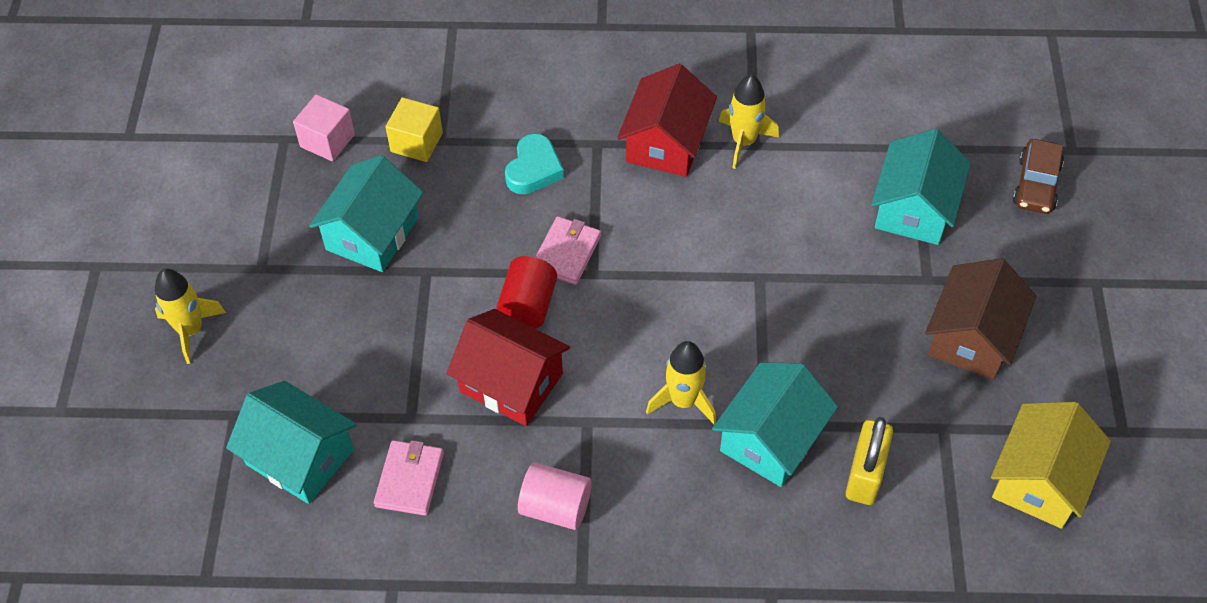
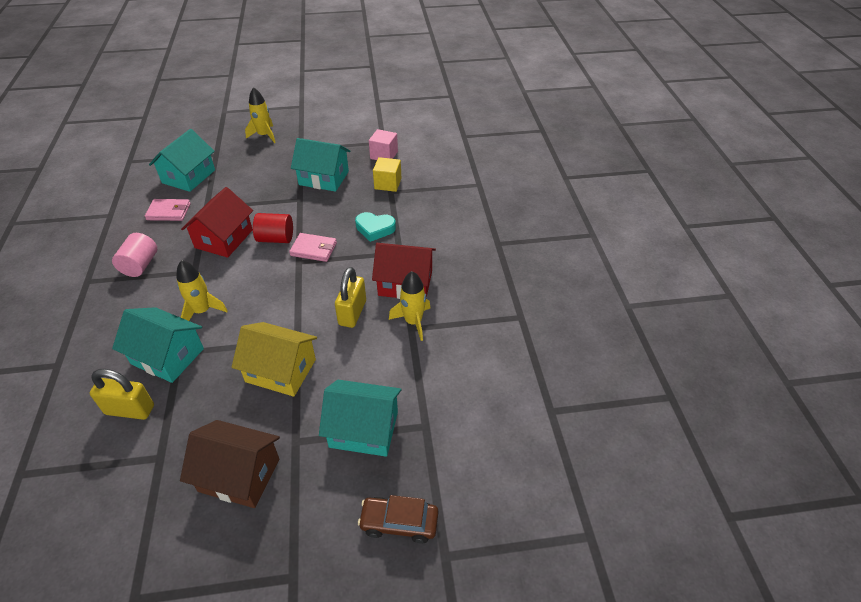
camera: 80 degrees right, 10 degrees down
(716, 209) = (352, 313): none -> yellow padlock
(1040, 480) = (101, 528): yellow house -> yellow house (281, 370)

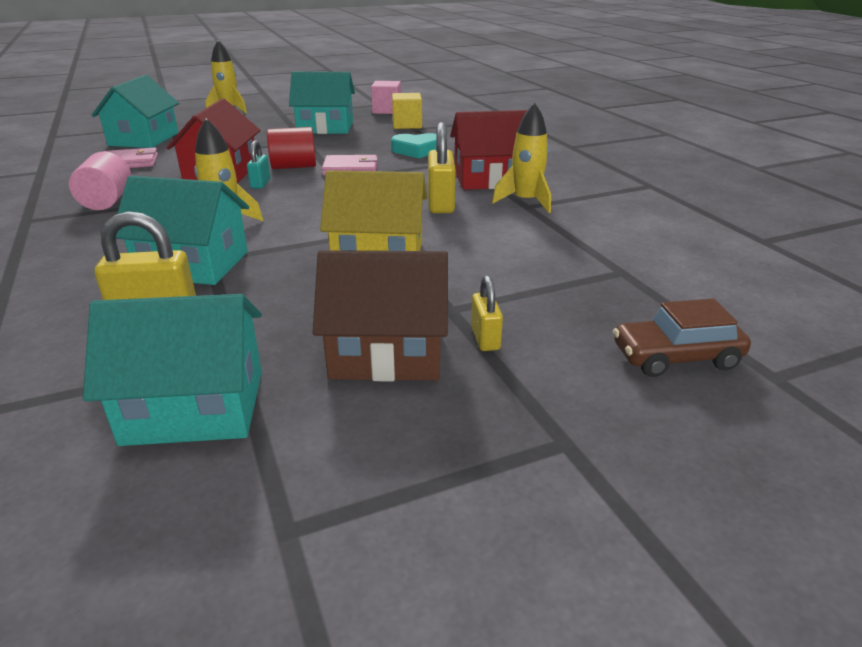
camera: 15 degrees left, 15 degrees down
(244, 260) = (260, 184): none -> turquoise padlock
(300, 476) = (485, 338): none -> yellow padlock
(364, 429) = (541, 285): turquoise house -> turquoise house (195, 406)

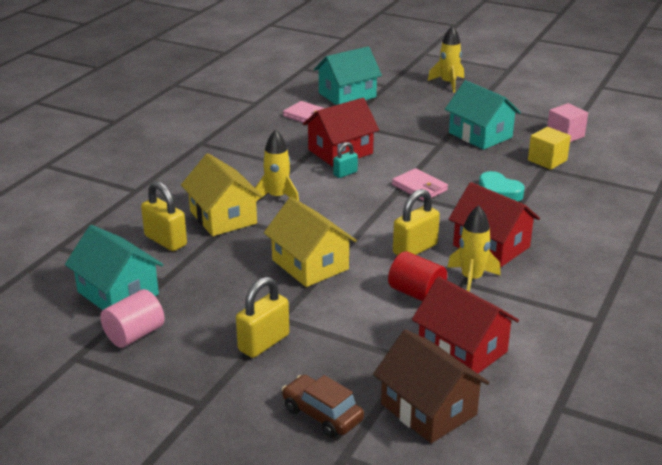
camera: 50 degrees right, 0 degrees up
(107, 201) = (252, 147): pink cylinder -> pink cylinder (134, 334)
(193, 264) = (223, 217): turquoise house -> yellow house
(294, 167) = (389, 167): red cylinder -> red cylinder (416, 293)
(387, 352) = (215, 319): brown house -> brown house (428, 409)
(485, 338) = (263, 343): yellow padlock -> yellow padlock, size x1.71
(633, 244) = (462, 350): none -> red house

